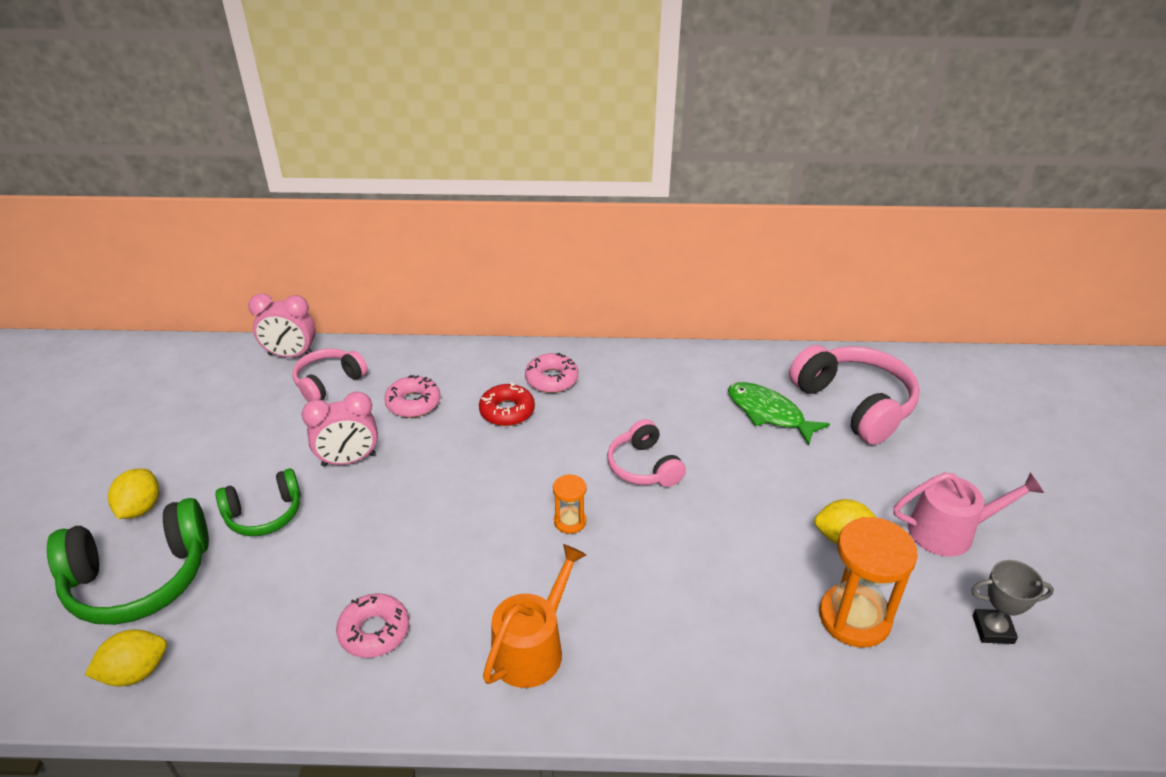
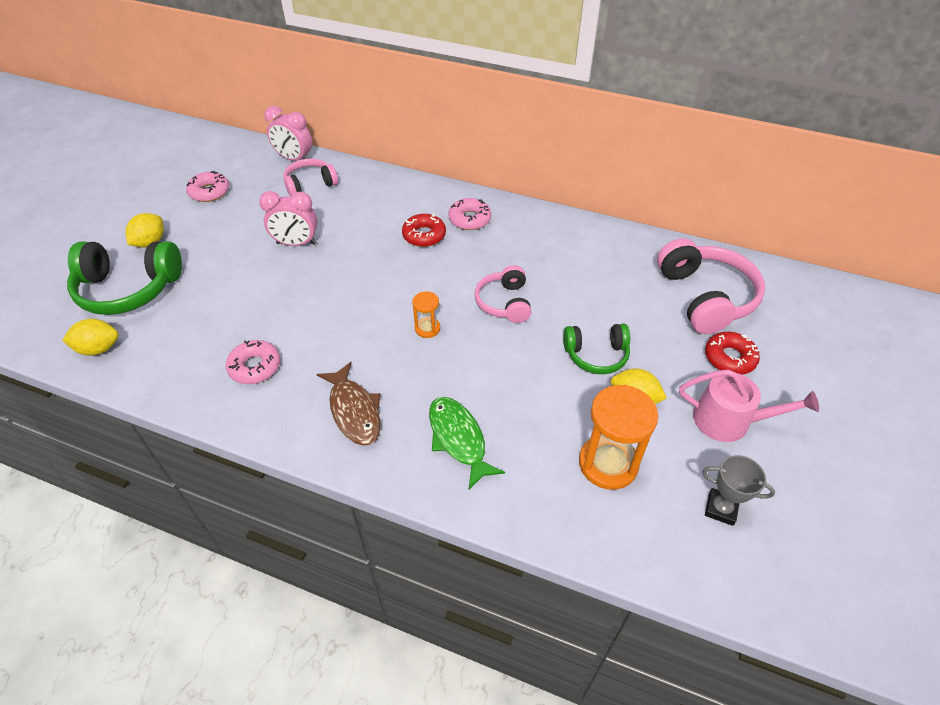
camera: 20 degrees right, 10 degrees up
(264, 514) = (224, 266): green headphones -> green headphones (596, 355)
(413, 403) = (360, 213): pink donut -> pink donut (209, 192)
(532, 648) = (354, 411): orange watering can -> brown fish
(769, 413) = (627, 287): green fish -> green fish (458, 439)
(913, 463) = (729, 358): none -> red donut

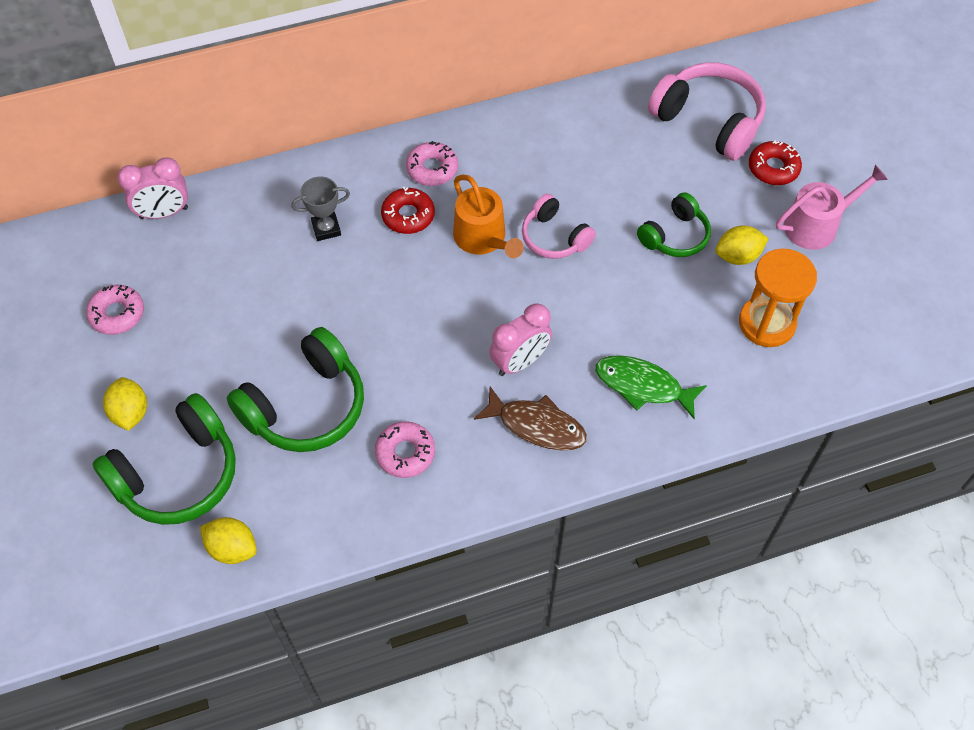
camera: 40 degrees left, 10 degrees up
(99, 349) = (232, 548): yellow lemon -> yellow lemon turned 75 degrees clockwise
(236, 300) = (306, 406): none -> green headphones
(296, 243) = (291, 309): pink clock -> pink clock (520, 362)
(310, 184) = (221, 233): pink headphones -> none
(427, 328) = (515, 309): orange hourglass -> none
(455, 275) = (483, 238): none -> orange watering can
(721, 508) = (867, 301): grey trophy -> grey trophy (326, 229)

